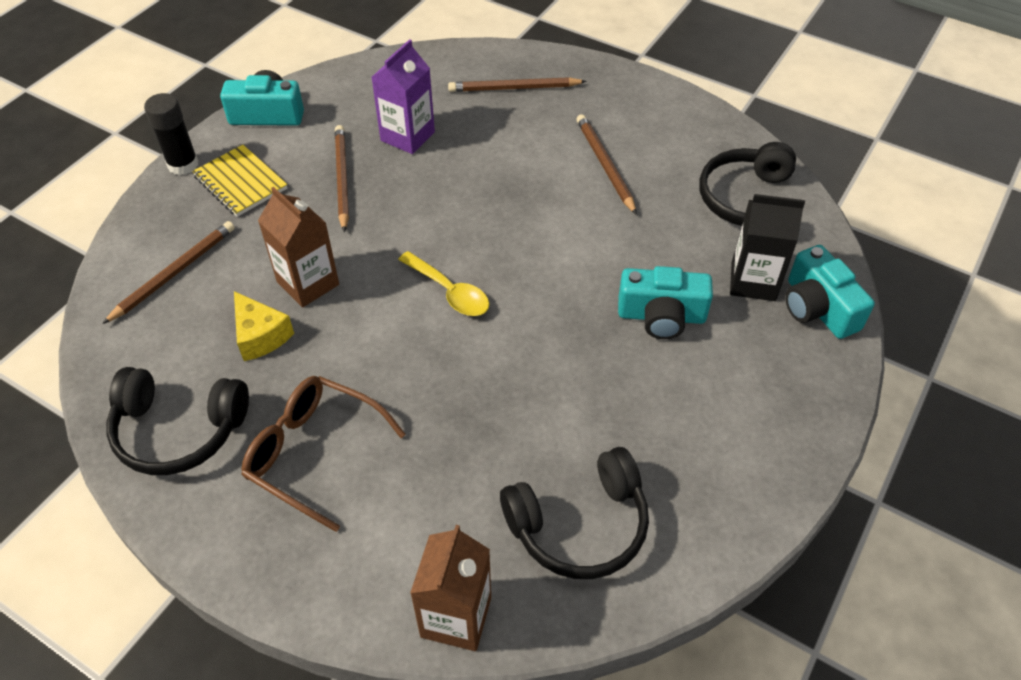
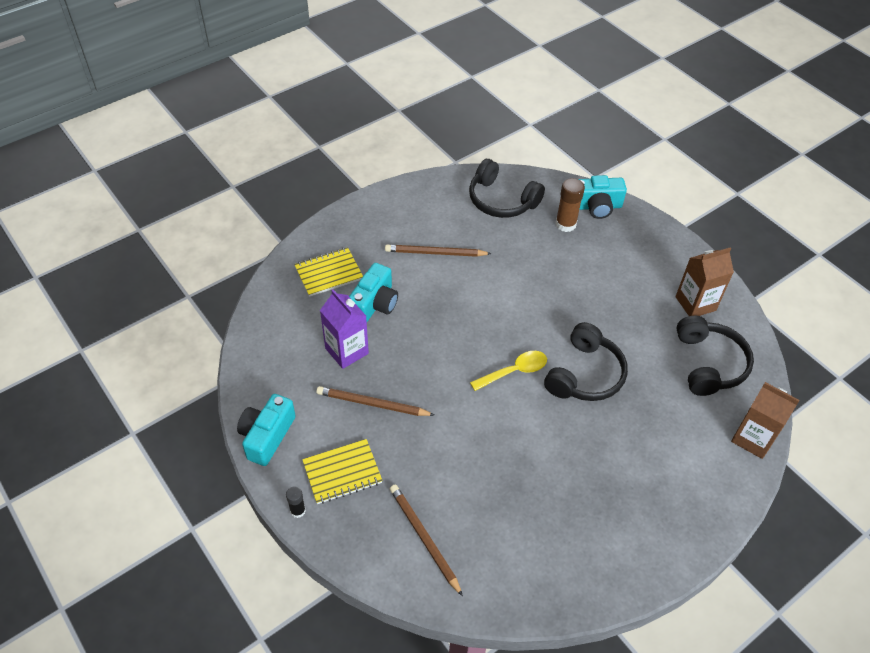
camera: 70 degrees left, 0 degrees up
(179, 430) = (579, 560): black headphones -> black headphones (585, 374)
(183, 164) = (298, 510): black glue stick -> black glue stick, size x0.57
(260, 336) = (511, 492): yellow cheese -> none
(308, 283) = (472, 451): brown carton -> brown carton (695, 303)
(313, 453) = (622, 482): brown glasses -> none
(514, 88) = (328, 273): brown pencil -> yellow notebook
(661, 316) = (576, 274): turquoise camera -> turquoise camera (374, 304)
(753, 281) = (565, 224): black carton -> brown glue stick

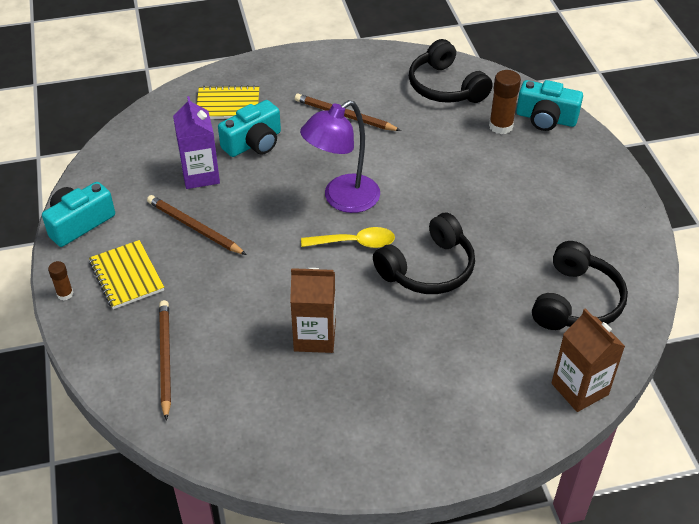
camera: 25 degrees right, 5 degrees down
(298, 510) = (65, 294): black glue stick -> brown glue stick
(342, 472) = (126, 276): yellow notebook -> yellow notebook turned 60 degrees clockwise
(480, 334) = (342, 199): none -> purple lamp
(695, 303) = (599, 240): brown carton -> brown carton (314, 336)

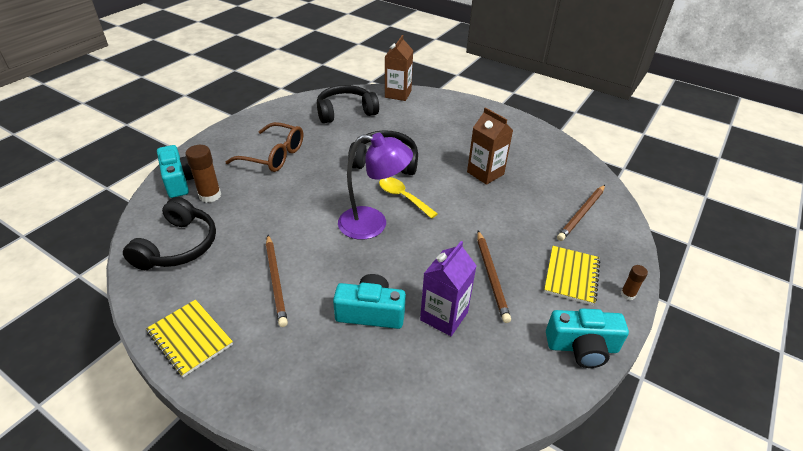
camera: 135 degrees left, 5 degrees down
(228, 105) = (340, 373): yellow notebook -> yellow notebook (190, 338)
(530, 193) = (274, 156): none -> brown glasses

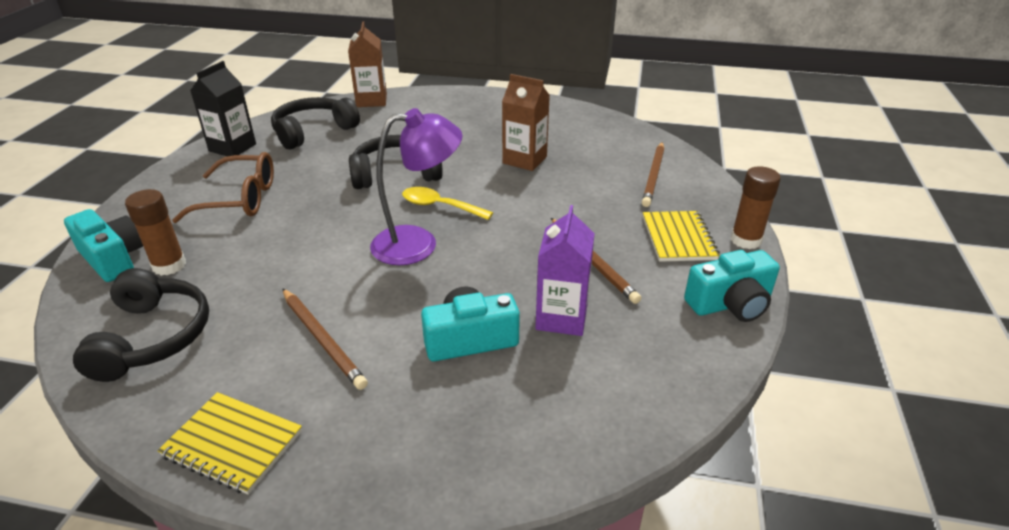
camera: 20 degrees left, 5 degrees down
(287, 112) = (232, 147): none -> black carton
(627, 294) = (745, 240): brown glue stick -> brown glue stick, size x1.76

